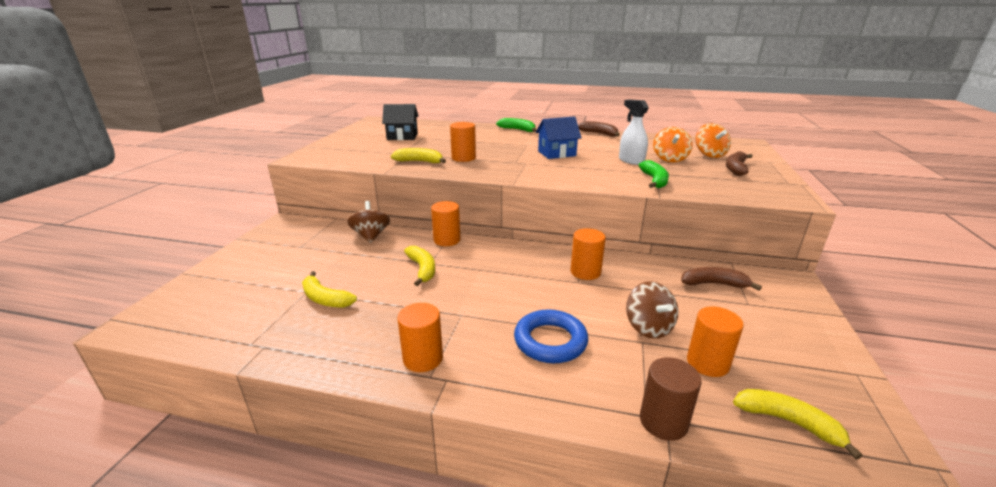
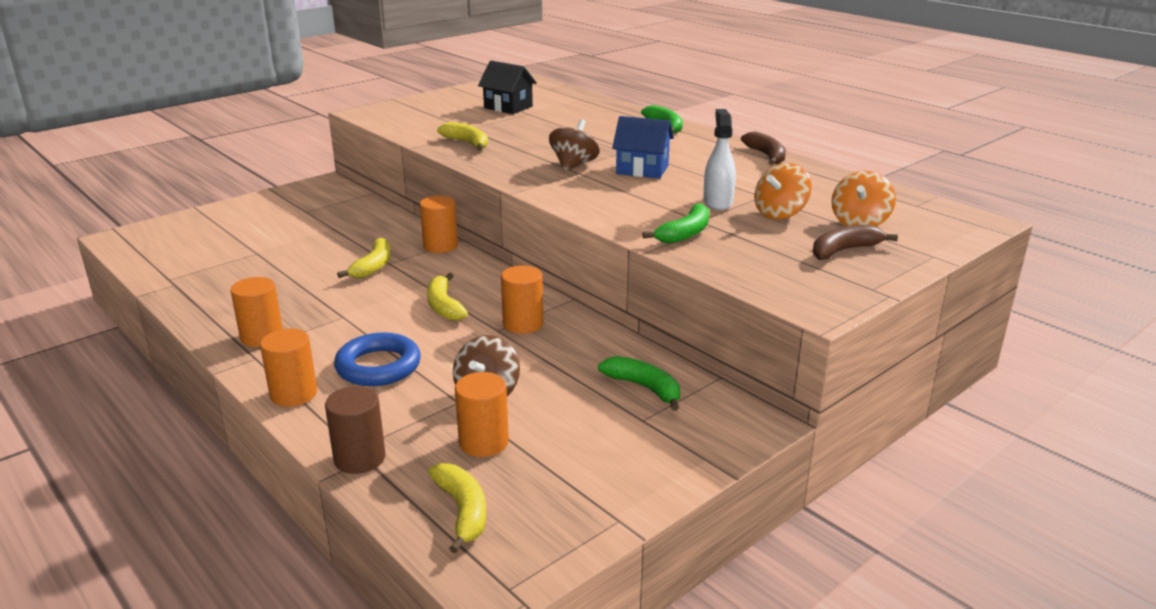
camera: 35 degrees right, 0 degrees up
(325, 299) = (261, 264): yellow banana -> yellow banana (444, 306)
(371, 236) = (377, 220): brown spinning top -> brown spinning top (573, 165)
(463, 158) = (521, 150): orange cylinder -> orange cylinder (294, 394)
(714, 284) = (644, 388): brown banana -> green banana

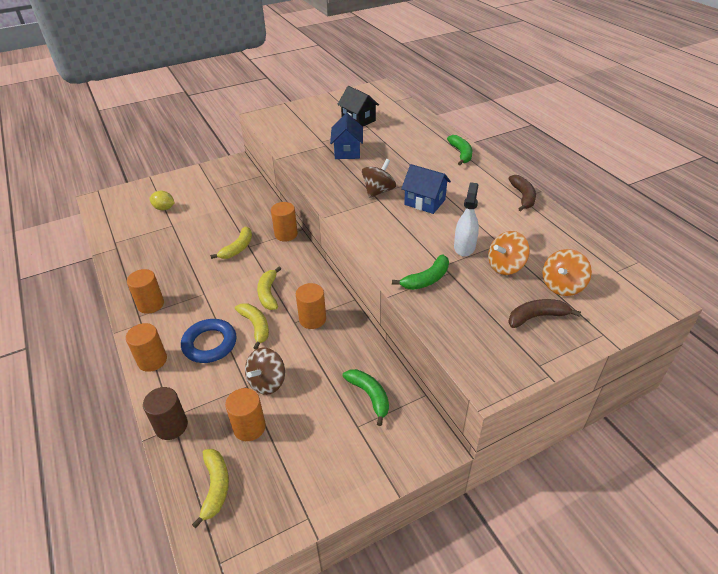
camera: 15 degrees right, 15 degrees up
(235, 237) = (164, 208): none -> yellow lemon
(467, 143) = (316, 158): yellow banana -> yellow banana (256, 326)
(509, 135) = (347, 151): none -> blue house

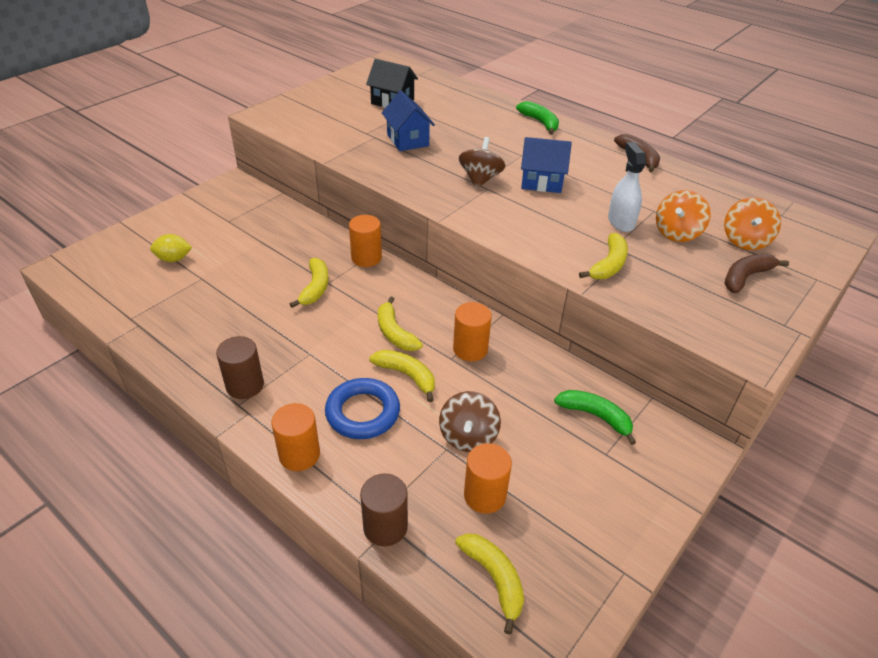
camera: 25 degrees left, 0 degrees up
(151, 304) = (245, 385): orange cylinder -> brown cylinder
(426, 279) = (608, 265): green banana -> yellow banana

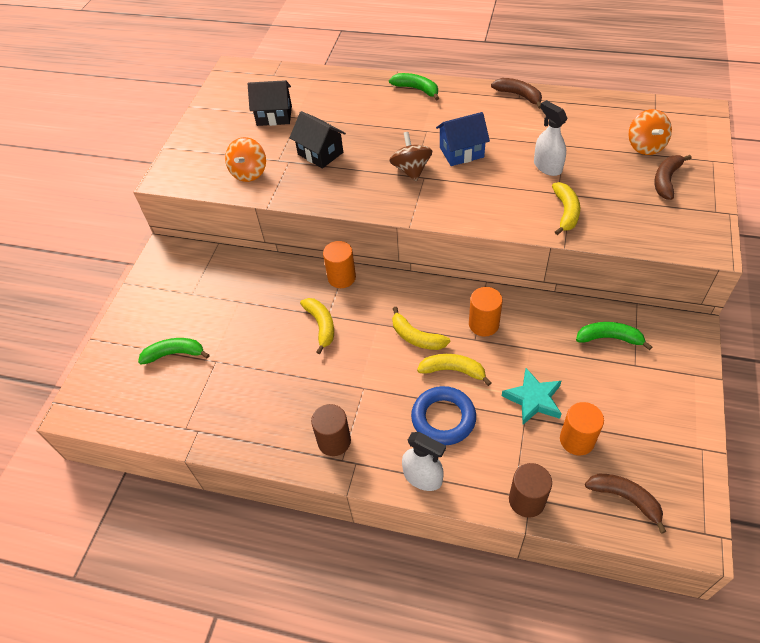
camera: 20 degrees left, 10 degrees up
(174, 259) = (175, 354): yellow lemon -> green banana
(299, 455) = (423, 477): orange cylinder -> white spray bottle
(407, 140) = (320, 153): blue house -> black house
(468, 436) = (533, 399): brown spinning top -> turquoise star
(494, 579) = (625, 498): yellow banana -> brown banana
(677, 233) = (594, 160): orange spinning top -> orange spinning top (249, 172)

